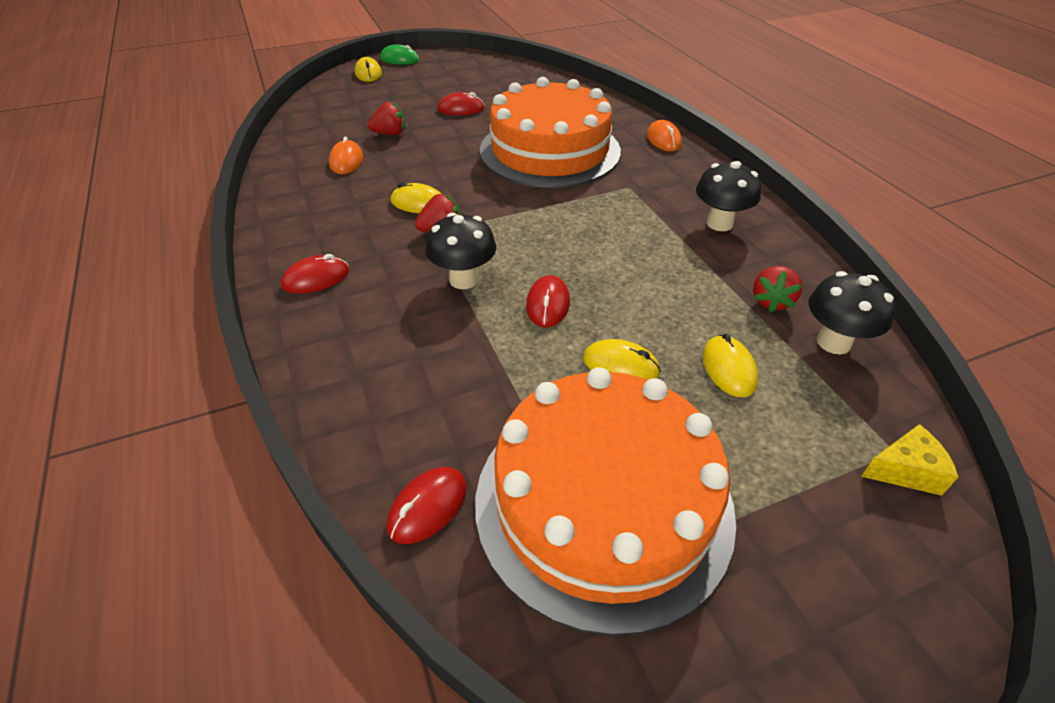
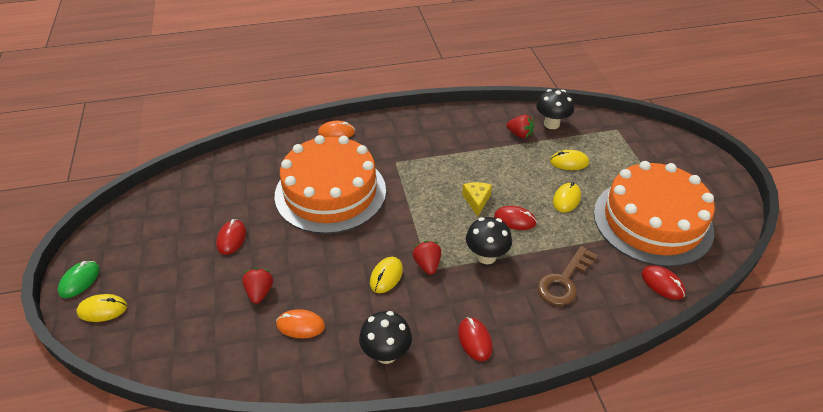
camera: 80 degrees left, 0 degrees up
(424, 363) = (564, 281): none -> brown key
(719, 223) = (446, 133): black mushroom -> black mushroom (386, 354)
(905, 470) = (626, 130): yellow cheese -> yellow cheese (476, 201)

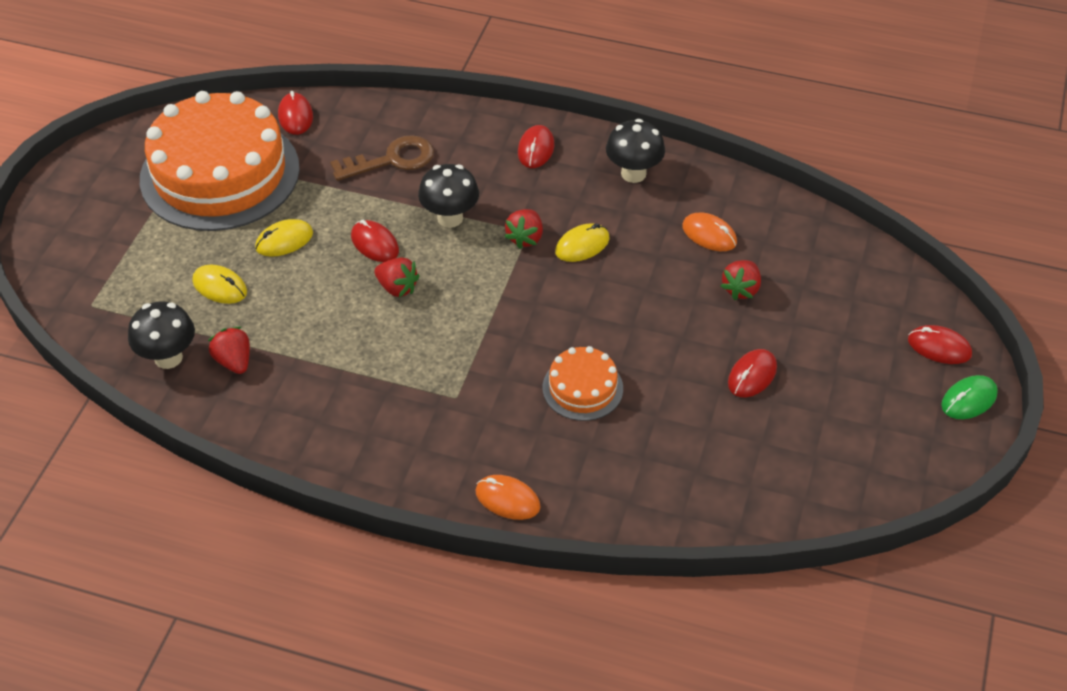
camera: 150 degrees left, 5 degrees up
(102, 309) = (939, 347): yellow mouse -> red mouse
(330, 192) = (582, 388): orange cake -> orange cake, size x0.45
(476, 201) = (397, 288): yellow cheese -> red strawberry

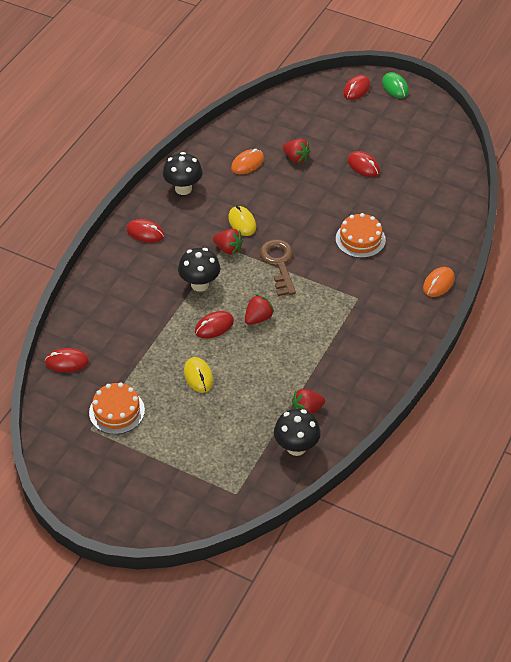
camera: 80 degrees left, 0 degrees up
(220, 173) = (116, 411): orange cake -> orange cake, size x0.45
(220, 287) = (235, 415): yellow mouse -> none
(391, 160) = (132, 310): brown key -> brown key (279, 264)

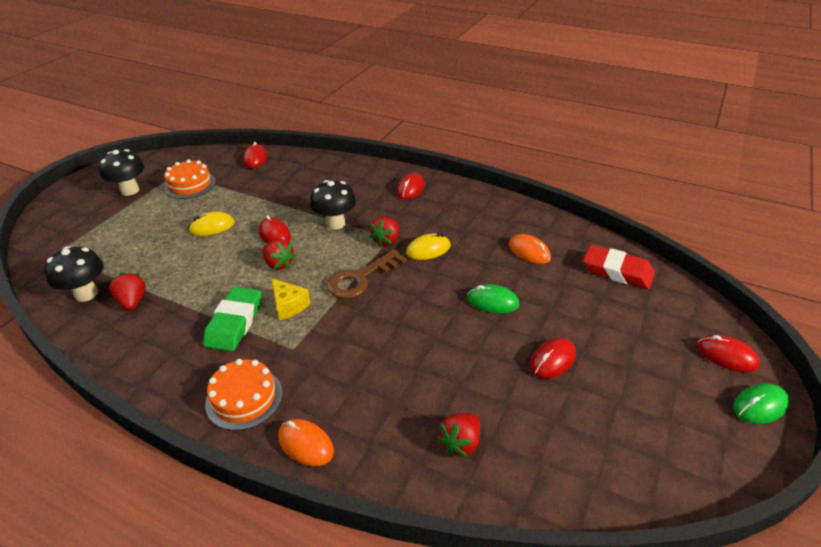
camera: 90 degrees right, 10 degrees down
(183, 189) = (478, 208): black mushroom -> black mushroom (130, 190)
(273, 120) = (617, 271): none -> red eraser
(279, 264) = (360, 278): brown key -> brown key turned 150 degrees clockwise
(296, 158) = (550, 292): red strawberry -> red strawberry (460, 443)
(306, 189) = (493, 301): none -> green mouse
(311, 305) = (289, 305): none -> yellow cheese
(331, 336) = (235, 323): none -> green eraser
(360, 239) = (401, 353): orange cake -> orange cake (244, 398)

